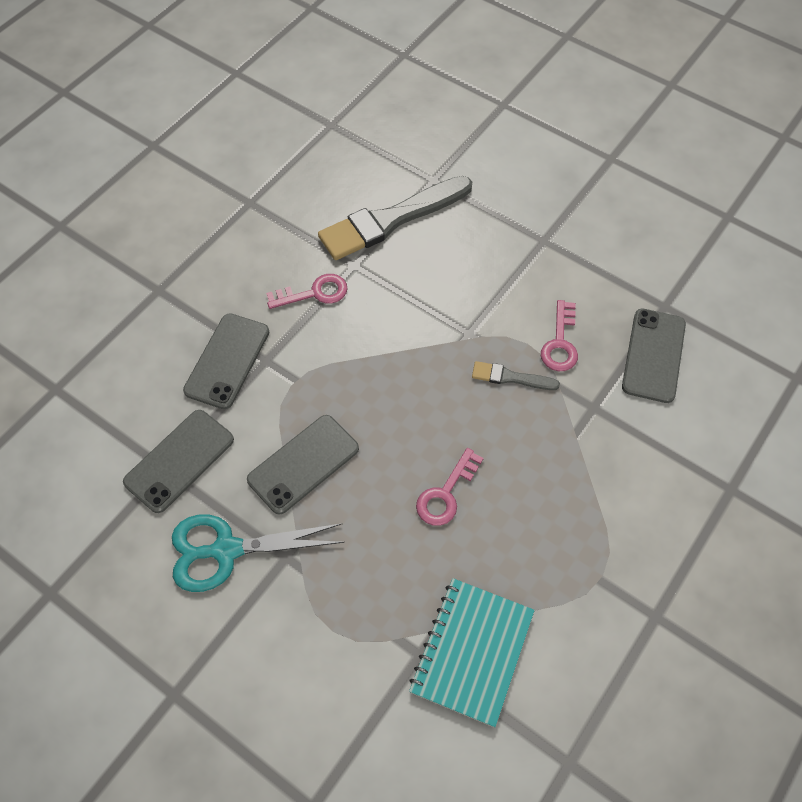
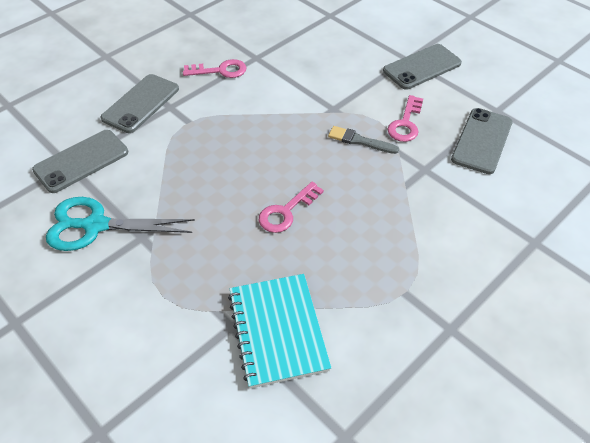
camera: 10 degrees right, 10 degrees down
(303, 464) = (177, 176): grey phone -> grey phone (422, 67)
(391, 220) = (291, 34): grey brush -> none
(472, 652) = (278, 331): turquoise notebook -> turquoise notebook turned 45 degrees counterclockwise

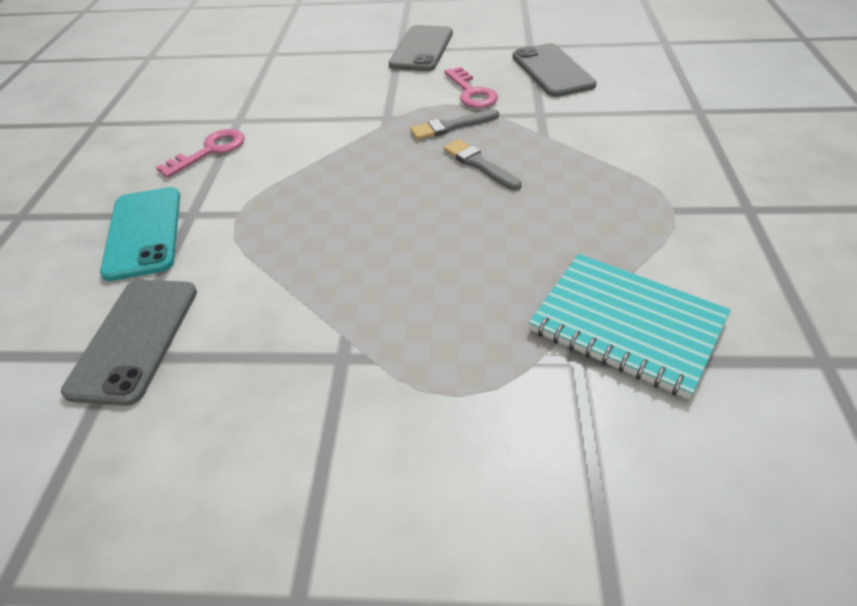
camera: 40 degrees left, 5 degrees down
(95, 225) = (259, 391): turquoise scissors -> none
(141, 103) = (144, 232): grey phone -> turquoise phone
(286, 212) = (471, 221): pink key -> none
(339, 179) = (479, 164): none -> grey brush

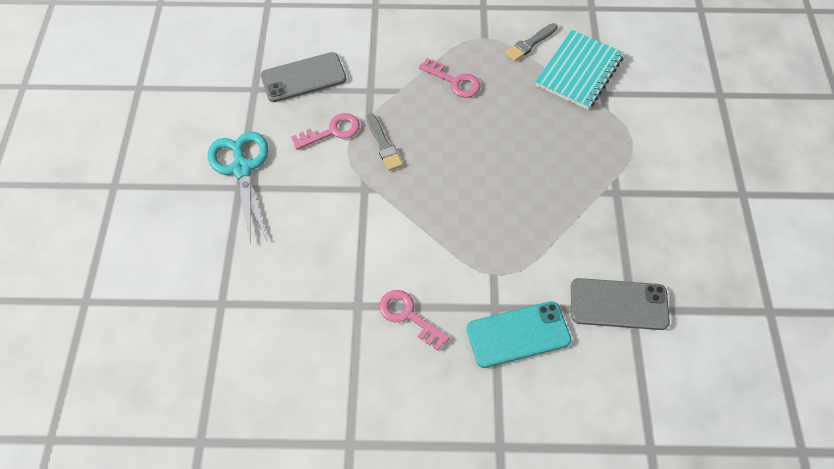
camera: 95 degrees left, 15 degrees up
(422, 49) = (242, 168): grey phone -> turquoise scissors
(479, 164) = (435, 128): grey brush -> grey brush (530, 43)
(570, 179) = (454, 81): none -> pink key

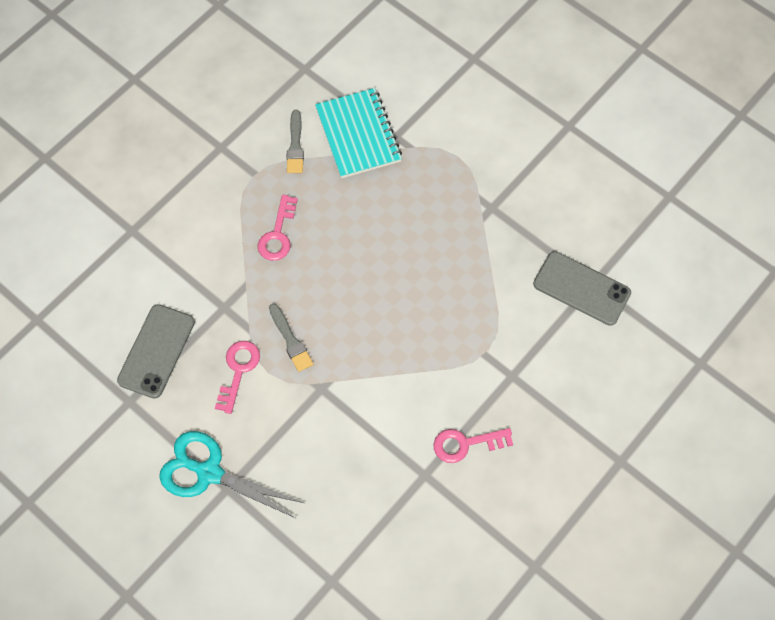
camera: 50 degrees left, 5 degrees up
(383, 144) = (290, 340): grey brush -> grey brush turned 45 degrees clockwise
(454, 81) = (278, 234): pink key -> pink key turned 120 degrees clockwise
(518, 334) = (547, 377): turquoise phone -> none
(618, 304) = (581, 288): grey phone -> grey phone turned 75 degrees clockwise

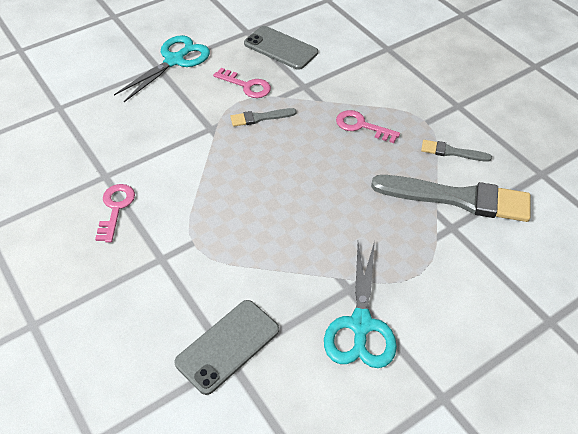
camera: 105 degrees right, 15 degrees down
(358, 135) = (457, 198): turquoise notebook -> grey brush
(525, 192) = (360, 325): none -> turquoise scissors

